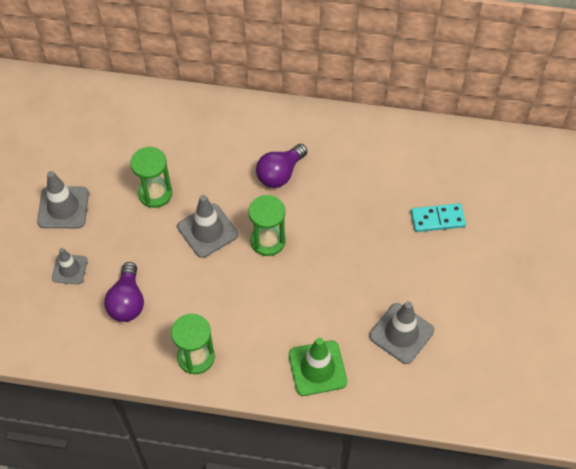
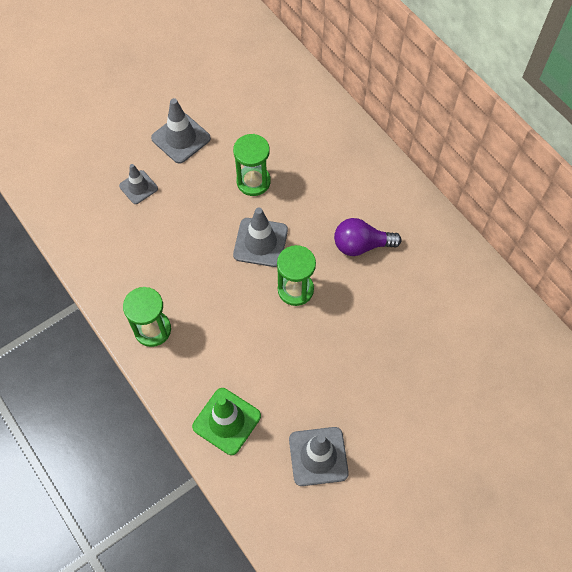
camera: 45 degrees right, 5 degrees up
(127, 301) = (151, 245): purple light bulb -> none
(437, 219) = (448, 393): turquoise domino -> none

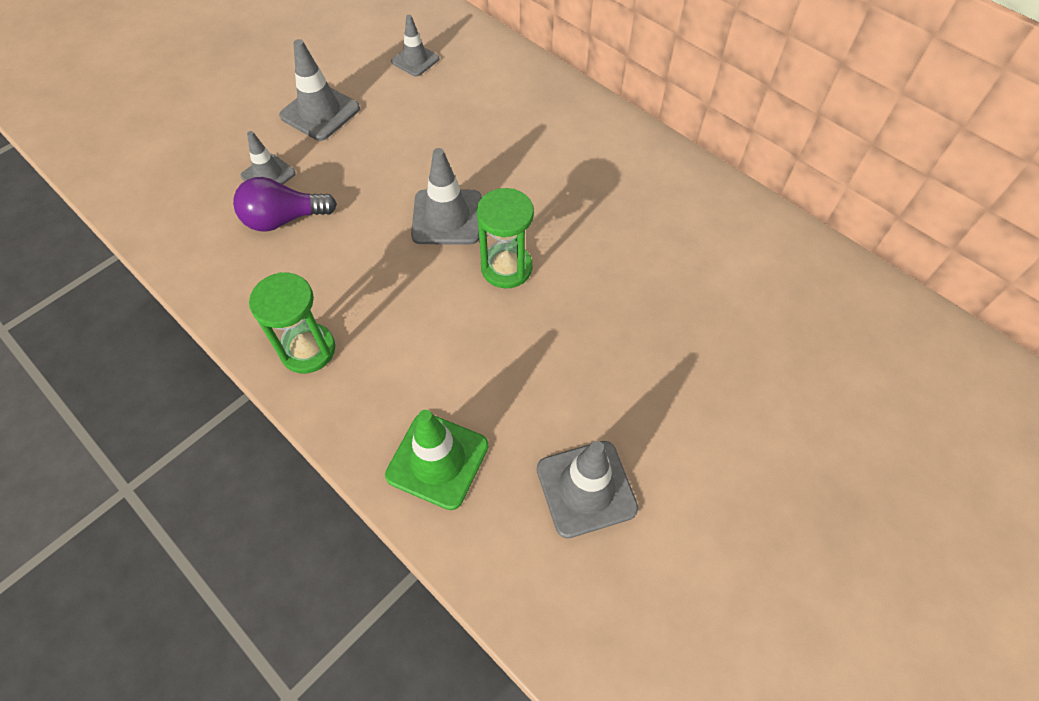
camera: 10 degrees left, 5 degrees down
(253, 181) = (425, 148): green hourglass -> none
(258, 100) = (415, 60): none -> grey traffic cone
(361, 245) = (584, 202): purple light bulb -> purple light bulb (283, 219)

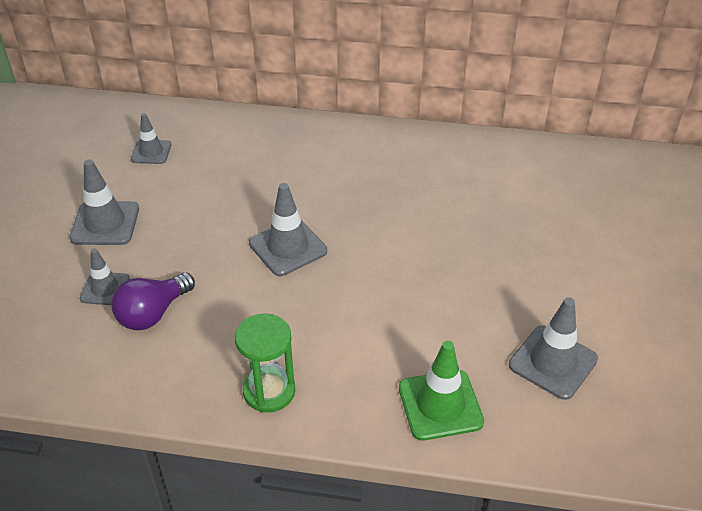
camera: 35 degrees left, 15 degrees down
(506, 268) = (365, 258): green hourglass -> none

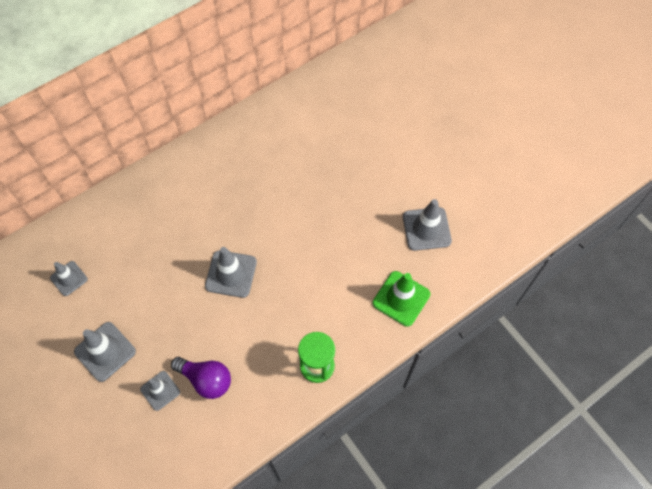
camera: 45 degrees left, 20 degrees up
(153, 313) = (206, 380): purple light bulb -> purple light bulb turned 60 degrees counterclockwise

